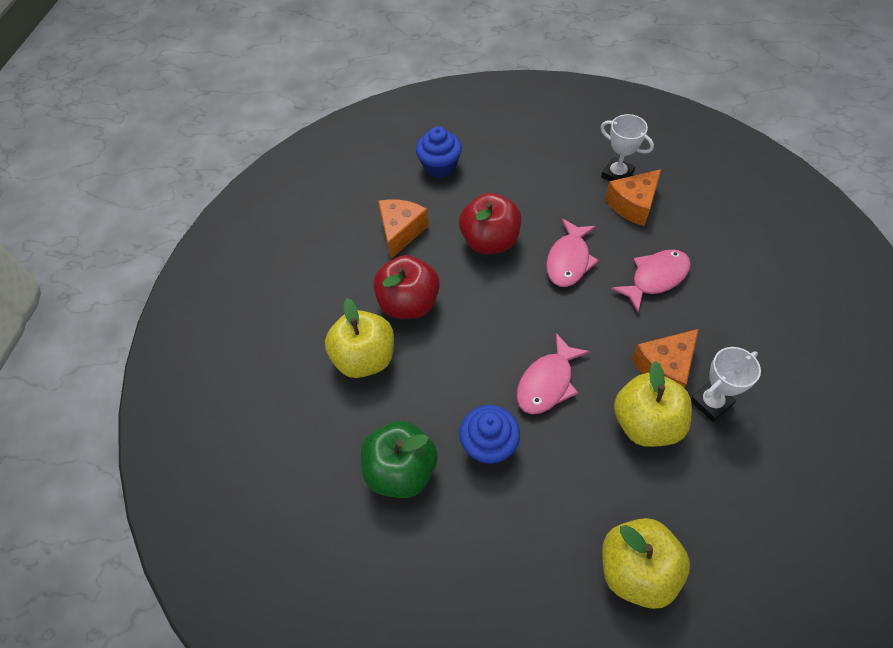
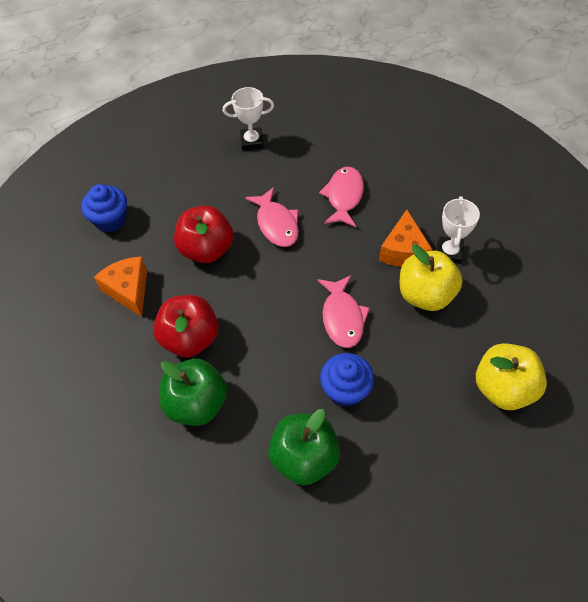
camera: 45 degrees left, 0 degrees up
(365, 358) = (197, 404): yellow apple -> green apple
(633, 205) = (282, 156): orange cheese -> none

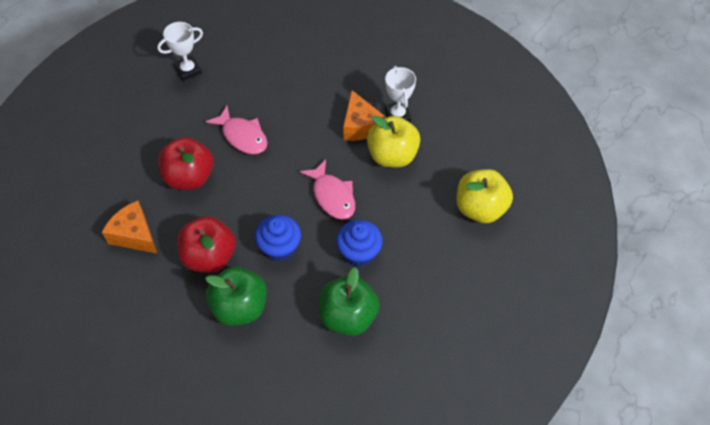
camera: 25 degrees left, 0 degrees up
(110, 220) = (87, 179): blue cupcake -> blue cupcake (280, 247)
(344, 196) = (291, 95): pink fish -> none

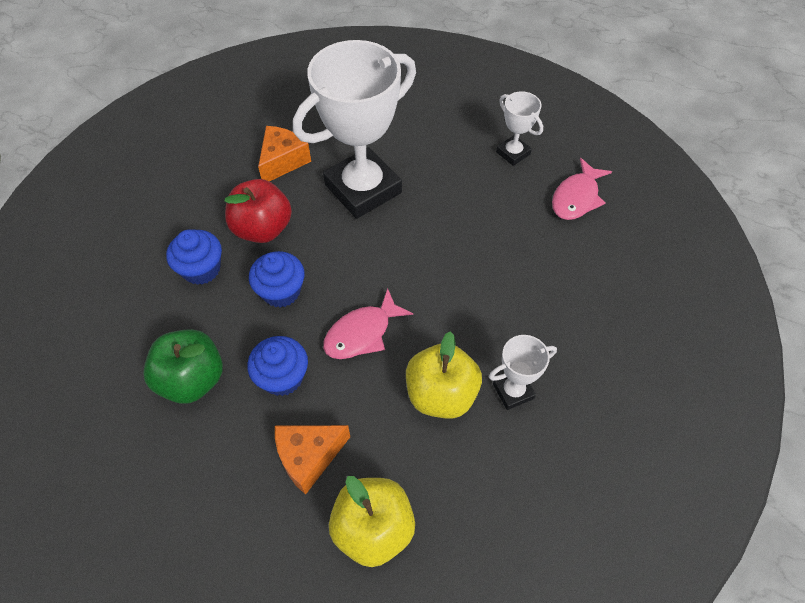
camera: 80 degrees right, 0 degrees up
(190, 177) = (363, 189): red apple -> white trophy
(240, 307) = (201, 269): green apple -> blue cupcake
(242, 136) = (431, 224): pink fish -> pink fish (576, 197)
(360, 126) = (481, 347): orange cheese -> orange cheese (309, 457)

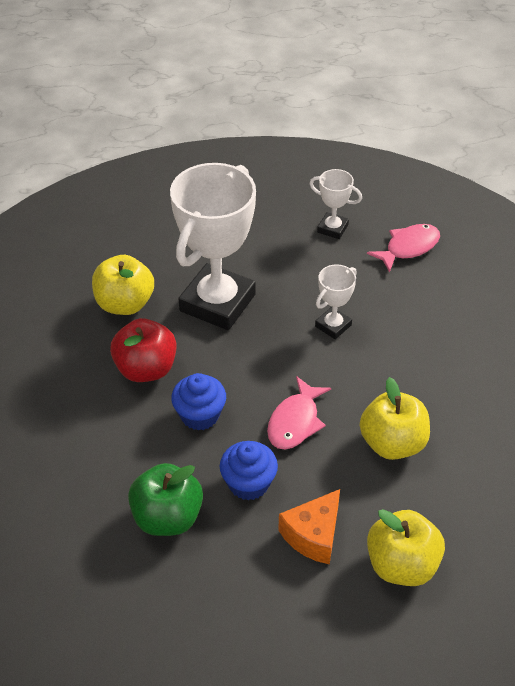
camera: 25 degrees left, 10 degrees down
(201, 269) = (111, 424): blue cupcake -> none
(283, 161) = (125, 304): orange cheese -> yellow apple
(513, 391) = (448, 418): white trophy -> white trophy (333, 326)
(576, 197) = (408, 248): pink fish -> pink fish turned 135 degrees counterclockwise

